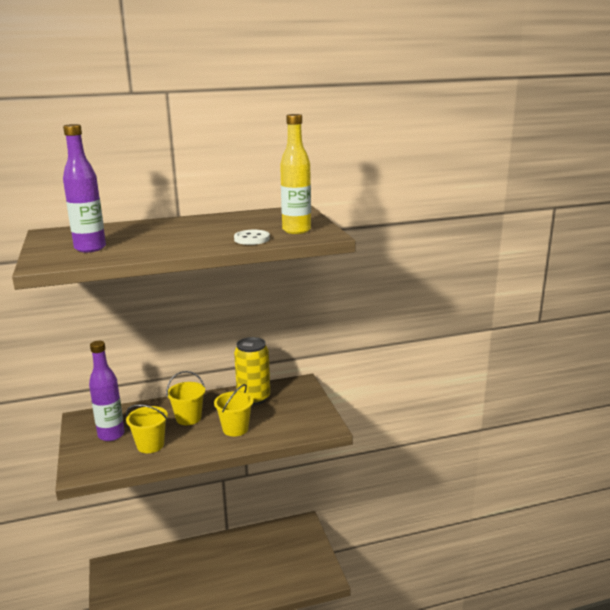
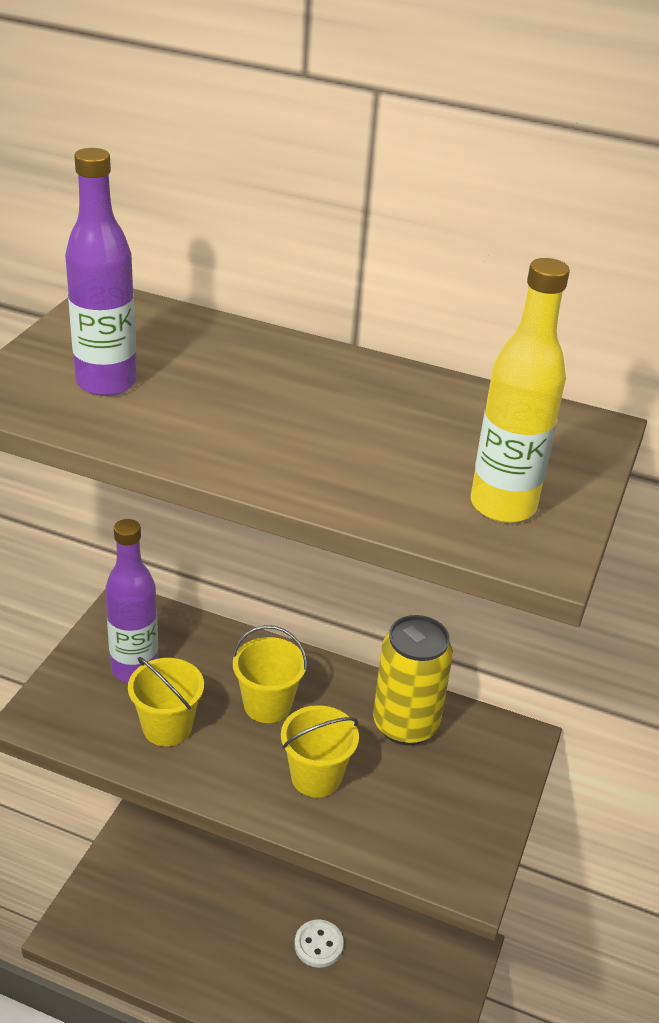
camera: 35 degrees right, 15 degrees up
(252, 239) = (385, 492): white button -> white button (318, 945)

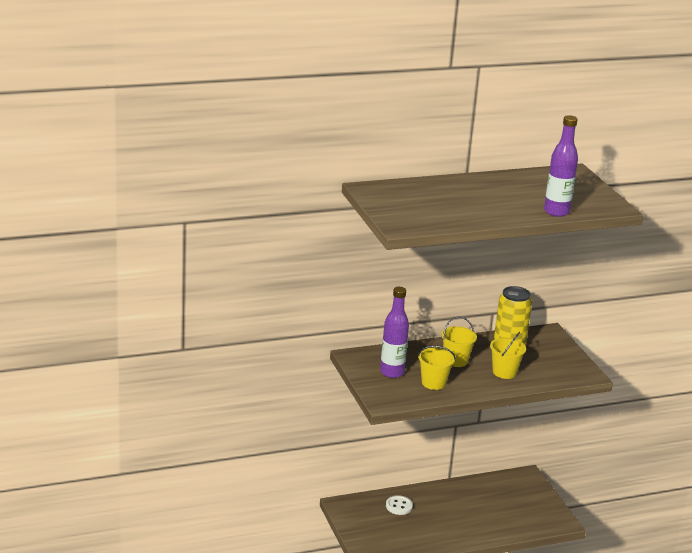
camera: 40 degrees left, 10 degrees down
(106, 383) = (423, 211): purple bottle -> purple bottle (556, 212)
(318, 945) = (473, 504): white button -> white button (399, 506)
(503, 506) = (588, 200): yellow bottle -> none

